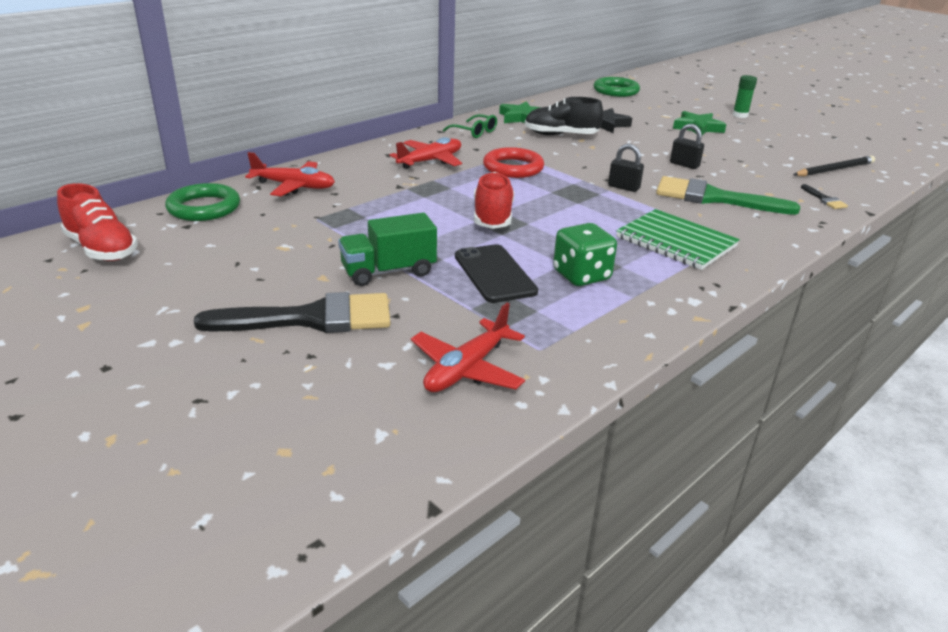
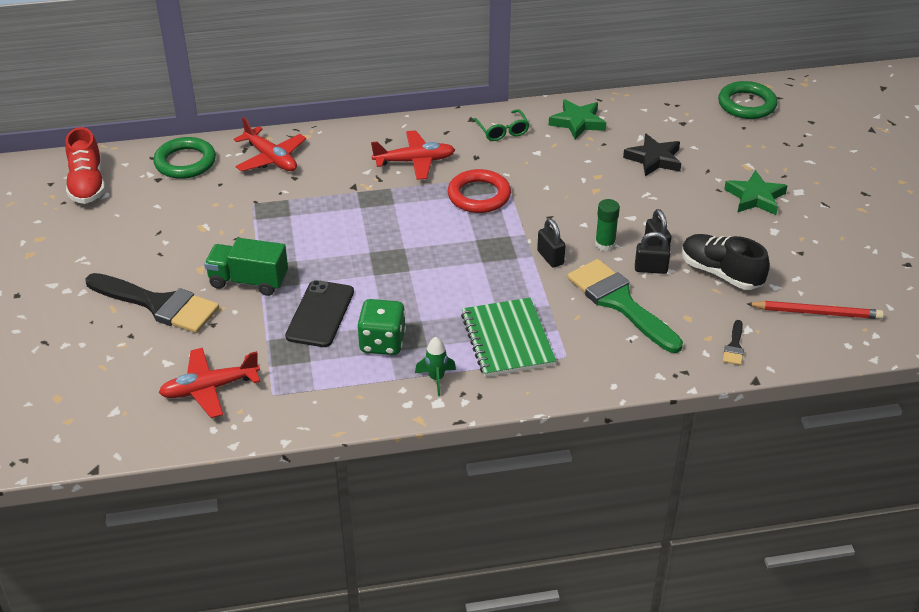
camera: 35 degrees right, 10 degrees up
(492, 217) = (388, 252): red shoe -> none
(561, 135) = (584, 162): black shoe -> black shoe (721, 273)
(666, 285) = (436, 379): none -> green rocket
(700, 175) = (651, 269): none -> black padlock
(740, 115) = (841, 192): green glue stick -> green glue stick (605, 244)
(834, 170) = (816, 312): black pencil -> red pencil

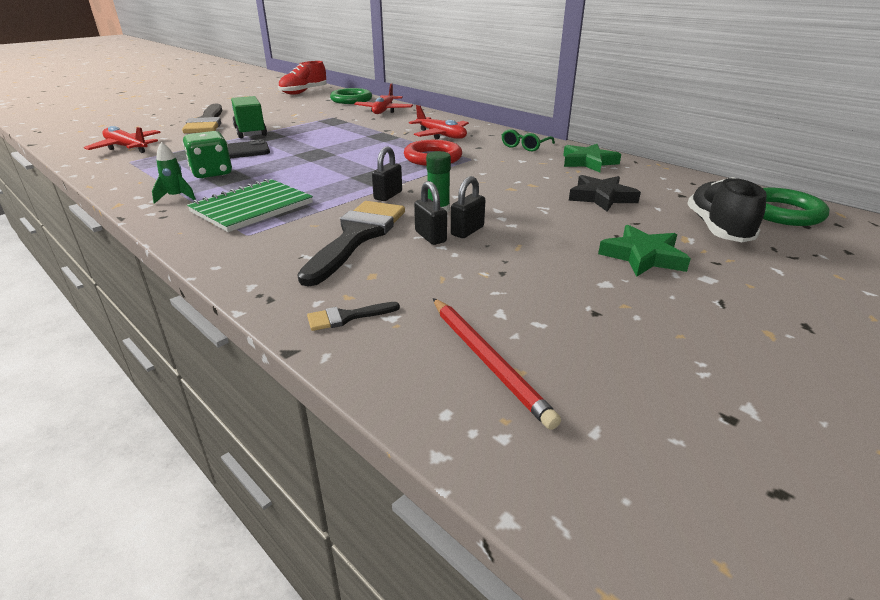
camera: 55 degrees right, 10 degrees down
(619, 302) = (357, 236): green brush -> black brush
(721, 273) = (476, 273): black shoe -> black shoe (718, 229)

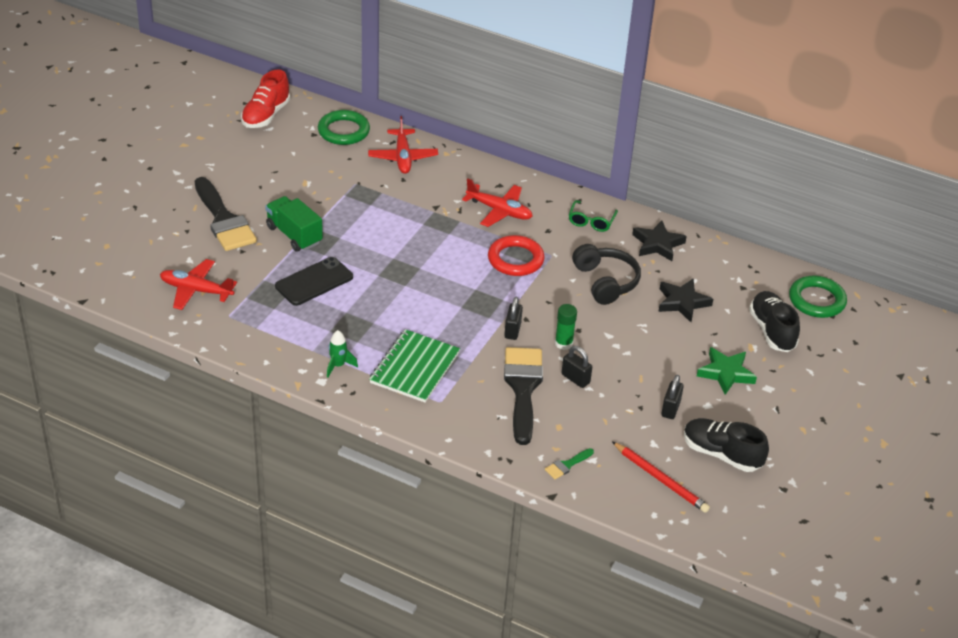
camera: 20 degrees left, 10 degrees up
(212, 173) = (331, 323): green dice -> none
(347, 317) = (567, 465): black brush -> green brush
(467, 231) = (598, 367): black padlock -> black padlock (670, 409)
(517, 177) = (605, 282): none -> black headphones
(588, 162) = (658, 244): green star -> black star
(611, 344) = (721, 454): none -> black shoe

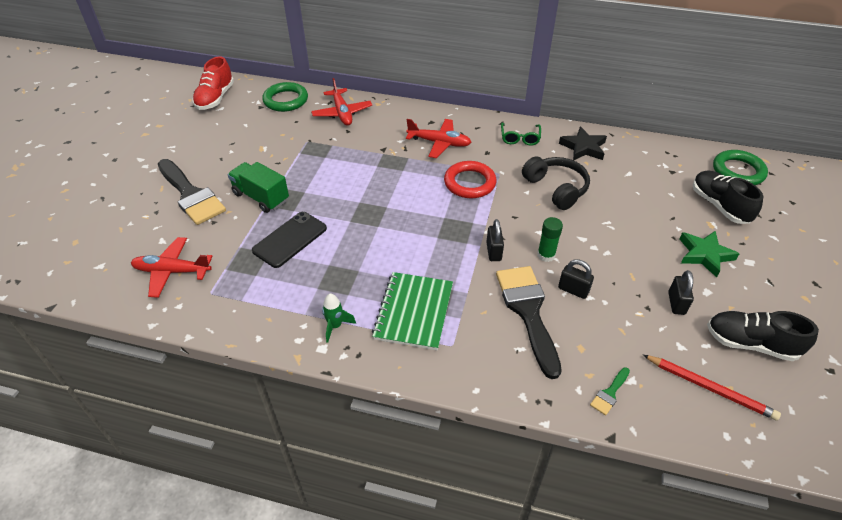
camera: 10 degrees left, 5 degrees up
(682, 302) = (630, 194): black star -> none

